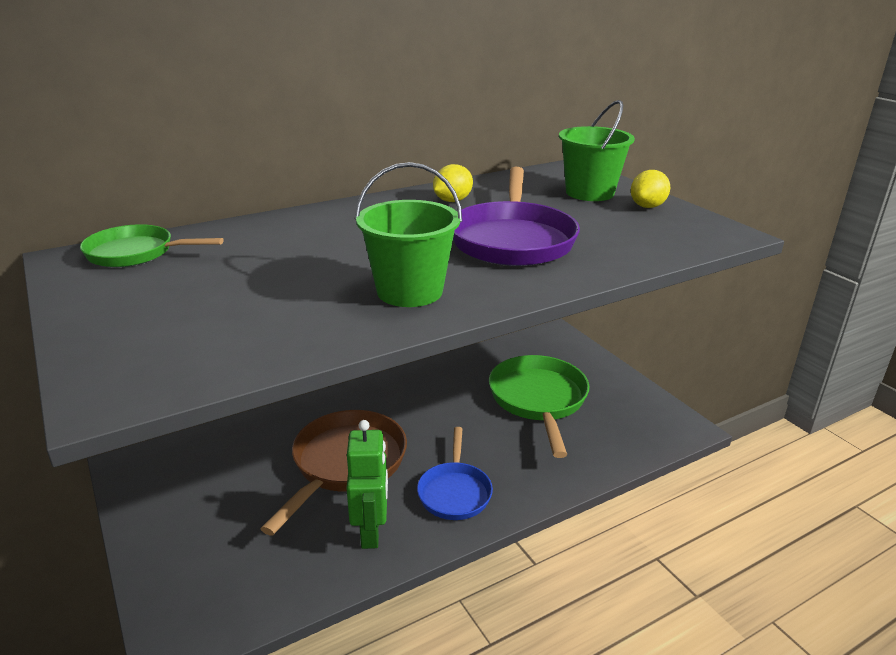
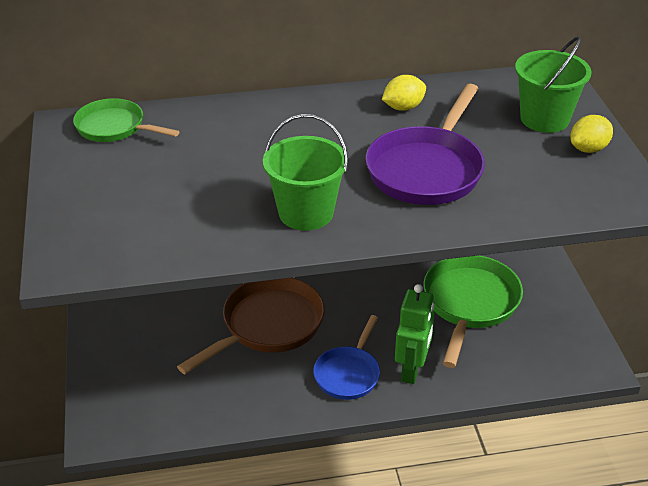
camera: 20 degrees right, 10 degrees up
(371, 531) = (266, 390): green robot -> green robot (412, 370)

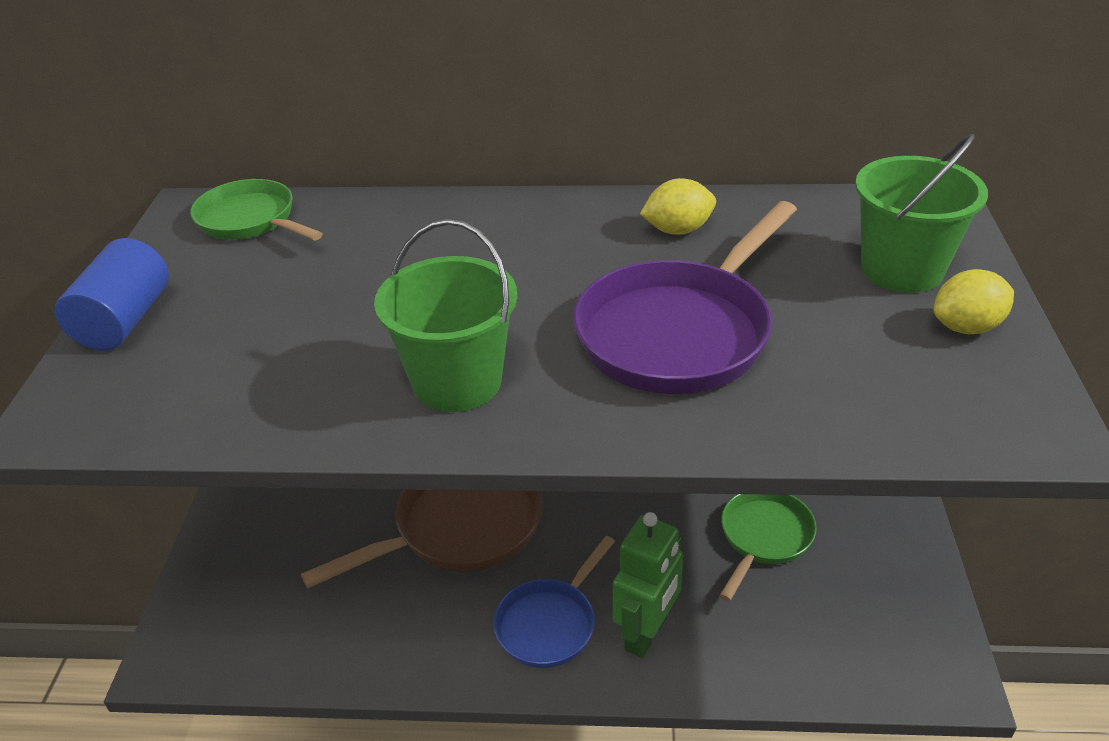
camera: 15 degrees right, 0 degrees up
(67, 201) = (124, 320): none -> blue cylinder
(470, 304) = (764, 538): green pan -> green pan, size x0.62

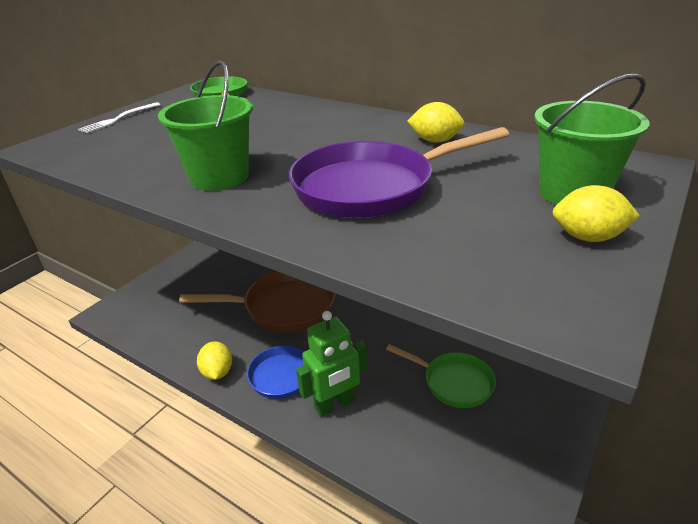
camera: 30 degrees right, 5 degrees down
(124, 320) = (119, 119): blue cylinder -> white fork
(448, 666) = (217, 372): none -> yellow lemon
(764, 538) = (453, 382): green pan -> green pan turned 60 degrees clockwise

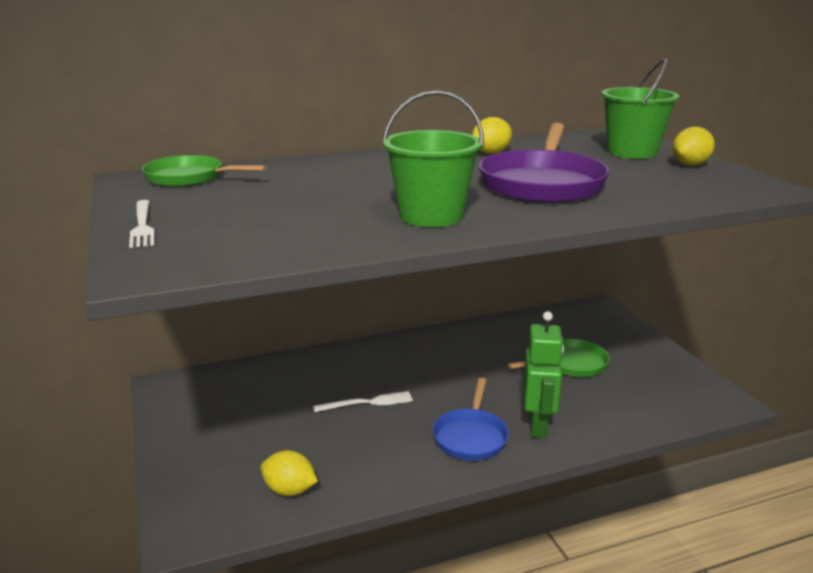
camera: 55 degrees left, 10 degrees down
(217, 372) = (417, 477): yellow lemon -> yellow lemon (289, 490)
(283, 307) = (367, 403): brown pan -> white fork

